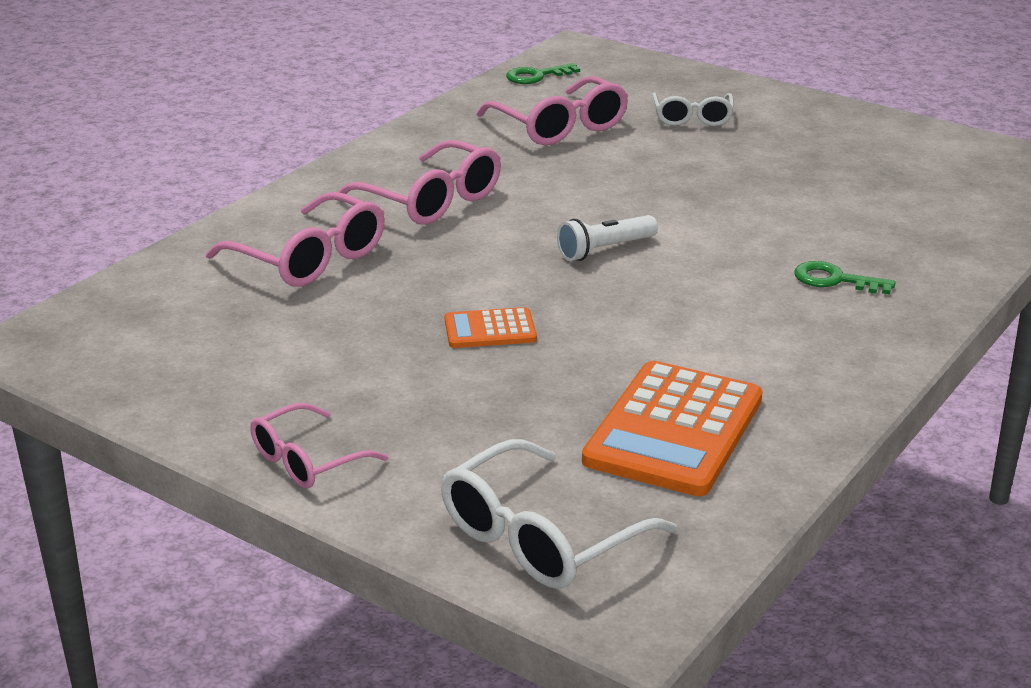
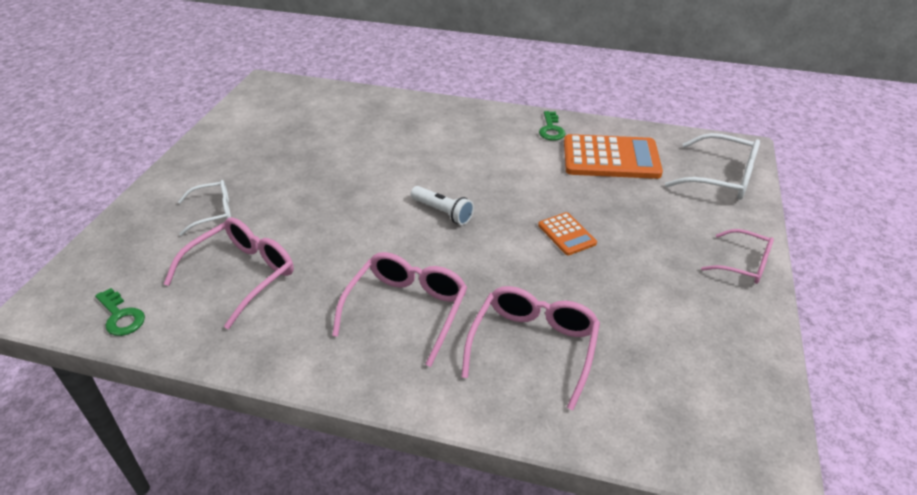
camera: 110 degrees left, 10 degrees up
(835, 280) = (435, 133): green key -> green key (551, 129)

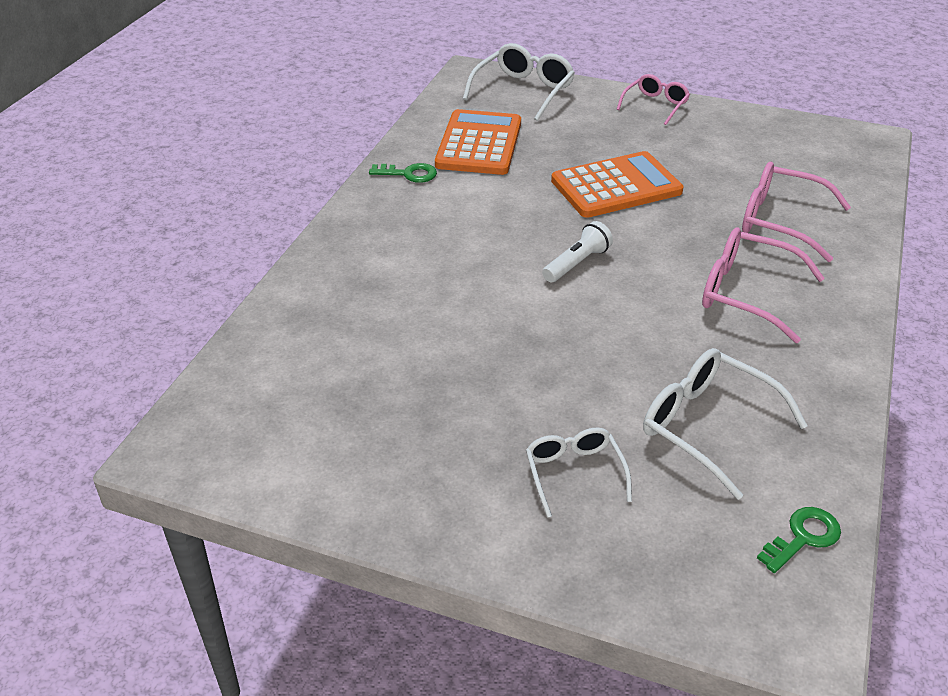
camera: 85 degrees left, 0 degrees up
(241, 275) = (708, 427): pink glasses -> white glasses
(566, 234) = (616, 186): orange calculator -> orange calculator, size x1.97

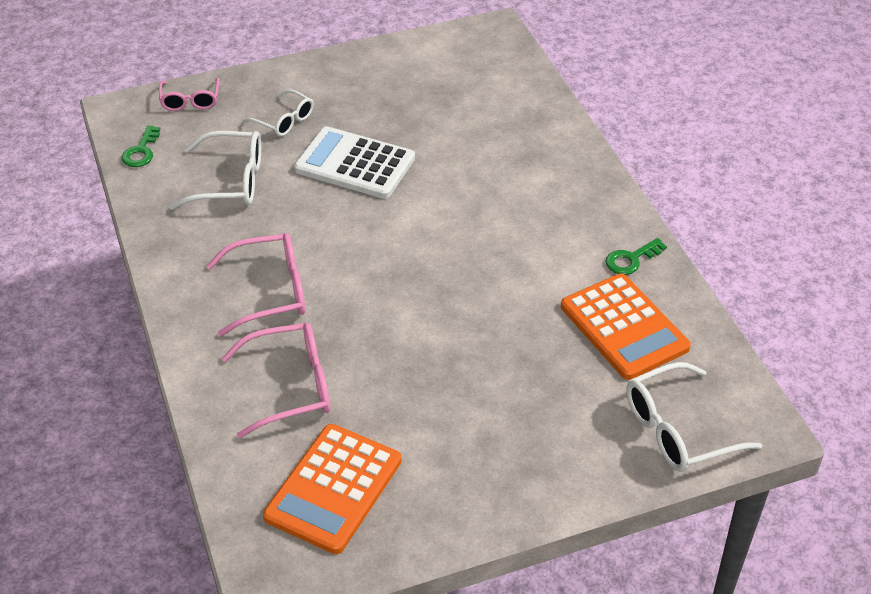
camera: 140 degrees right, 5 degrees up
(523, 91) = (679, 430): white glasses -> white glasses turned 75 degrees clockwise
(545, 370) = (355, 164): none -> white calculator
(577, 263) = (412, 250): white flashlight -> none
(616, 186) = (458, 346): orange calculator -> orange calculator (333, 489)
(655, 105) = (532, 493): pink glasses -> pink glasses (190, 100)

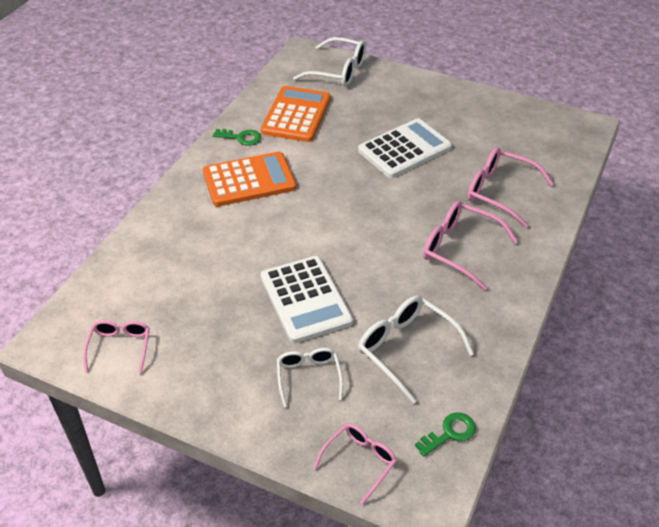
camera: 135 degrees left, 0 degrees up
(333, 489) = (523, 139): orange calculator -> orange calculator (249, 180)
(441, 56) = (120, 347): none -> pink glasses
(452, 369) = (404, 149): none -> white calculator

